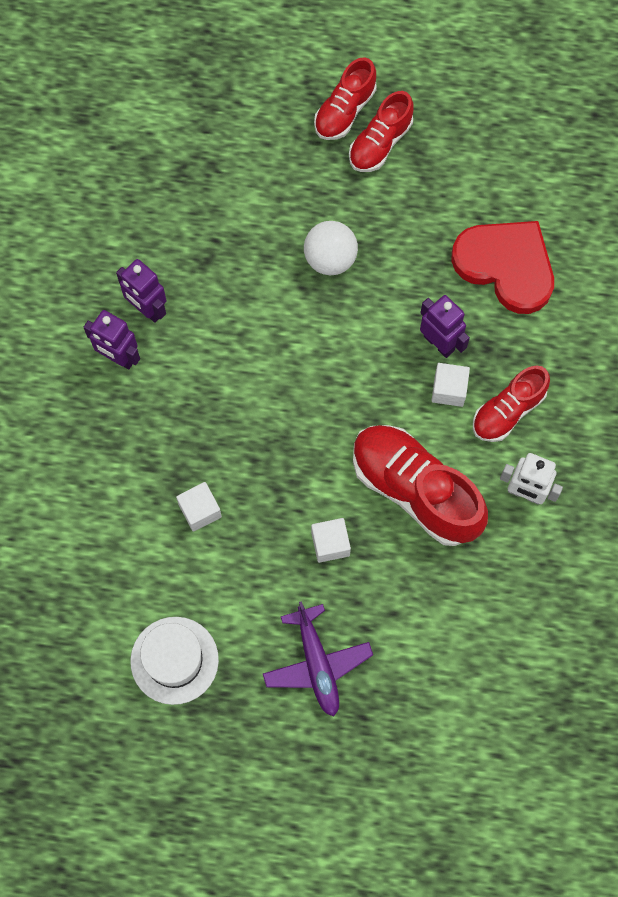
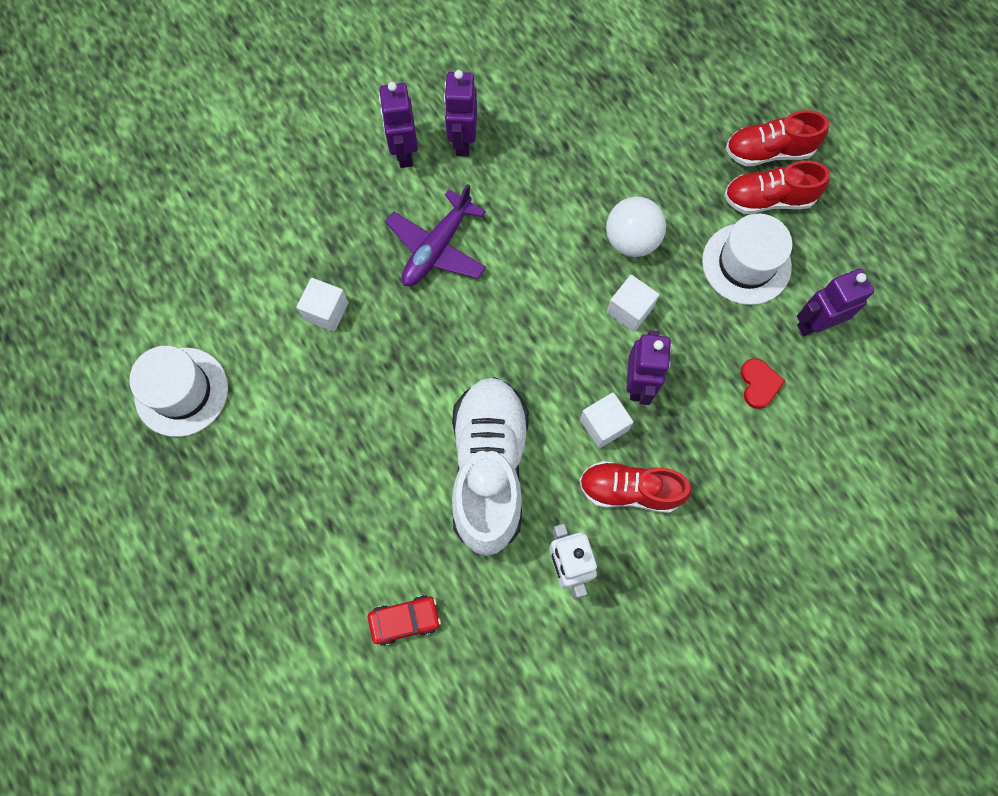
camera: 50 degrees right, 0 degrees up
(317, 664) = (266, 509): purple plane -> purple plane (437, 248)
(330, 544) = (382, 436): white cube -> white cube (630, 310)
(414, 199) = (746, 264): none -> white hat
(415, 490) = (489, 468): red shoe -> white shoe
(474, 628) = (405, 620): none -> red car
(495, 193) = (815, 323): none -> purple robot
(506, 266) = (759, 384): red heart -> red heart, size x0.41

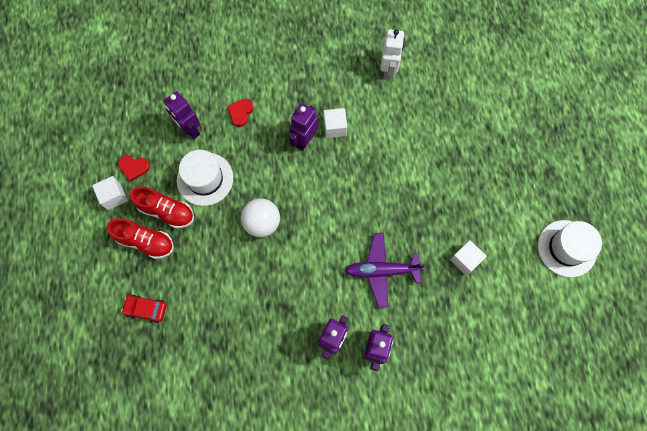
camera: 155 degrees left, 0 degrees up
(405, 620) = (479, 80): red car -> red car (146, 309)
(437, 248) = (381, 270): purple plane -> purple plane turned 150 degrees counterclockwise
(489, 468) = (406, 132): white shoe -> none
(629, 490) = (338, 91): red shoe -> none
(630, 310) = (286, 182): white cube -> white cube (114, 196)
(815, 323) = (190, 130): purple robot -> purple robot turned 45 degrees clockwise
(854, 236) = (134, 167): none -> red heart

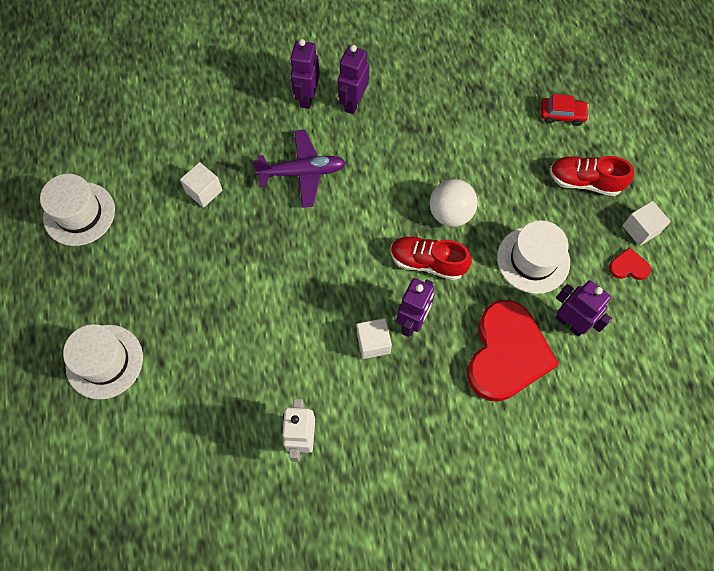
camera: 175 degrees right, 5 degrees down
(167, 211) = (570, 217): red shoe -> red shoe (427, 262)
(240, 112) = (506, 354): red heart -> red heart, size x2.46
(528, 130) = (104, 361): none -> white hat

